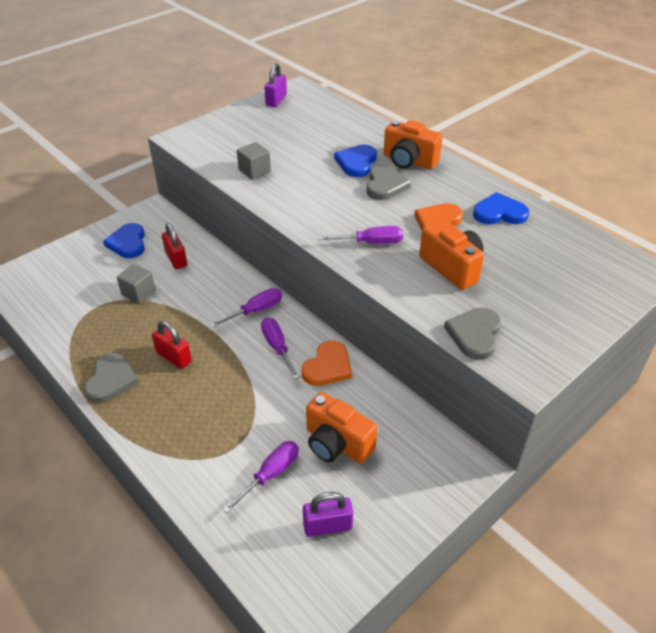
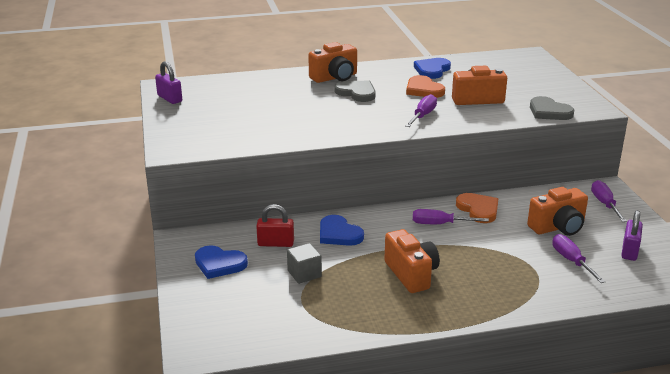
camera: 60 degrees left, 15 degrees down
(111, 380) = (414, 313): grey heart -> none
(174, 357) = (411, 274): red padlock -> orange camera
(254, 171) = (273, 132): grey cube -> none
(256, 310) = (387, 222): purple screwdriver -> purple screwdriver (604, 204)
(356, 162) = (313, 94): blue heart -> blue heart (339, 234)

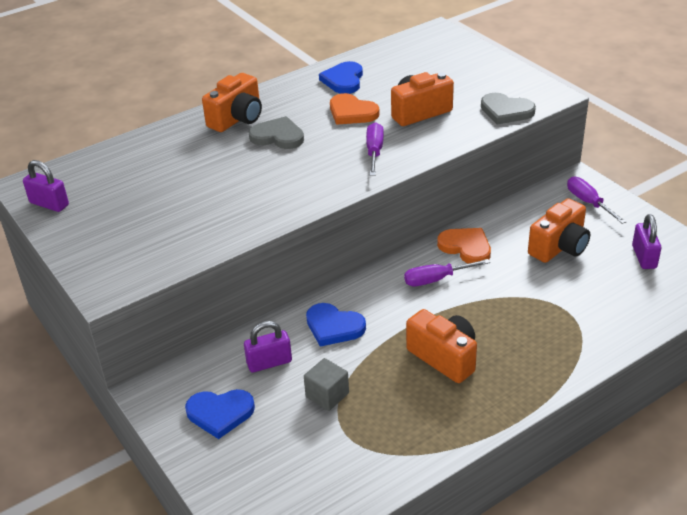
camera: 20 degrees left, 10 degrees up
(275, 243) = (269, 362): red padlock -> purple padlock
(571, 260) = (595, 287): purple screwdriver -> none

